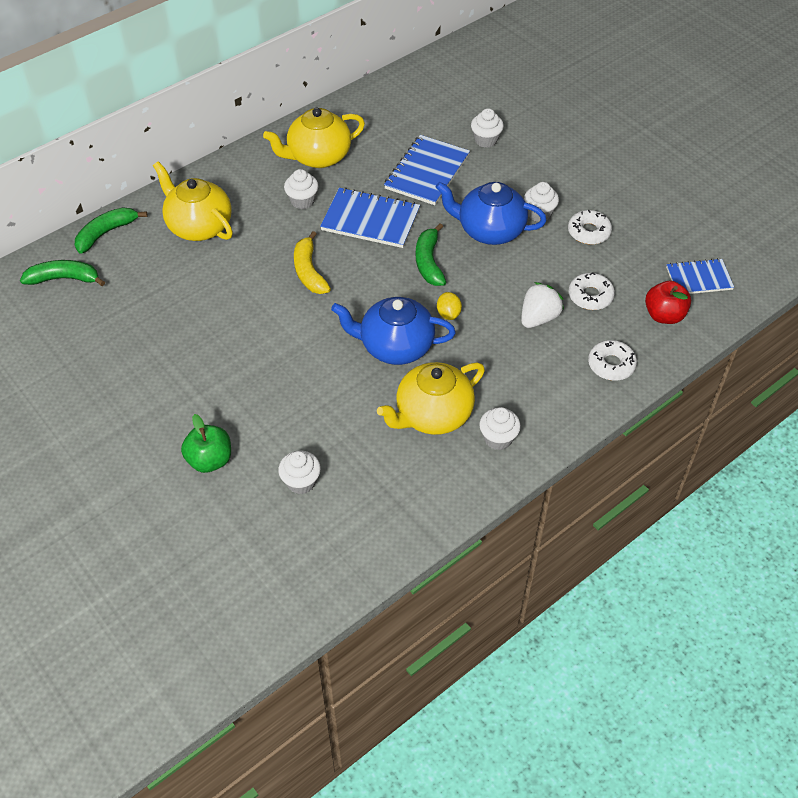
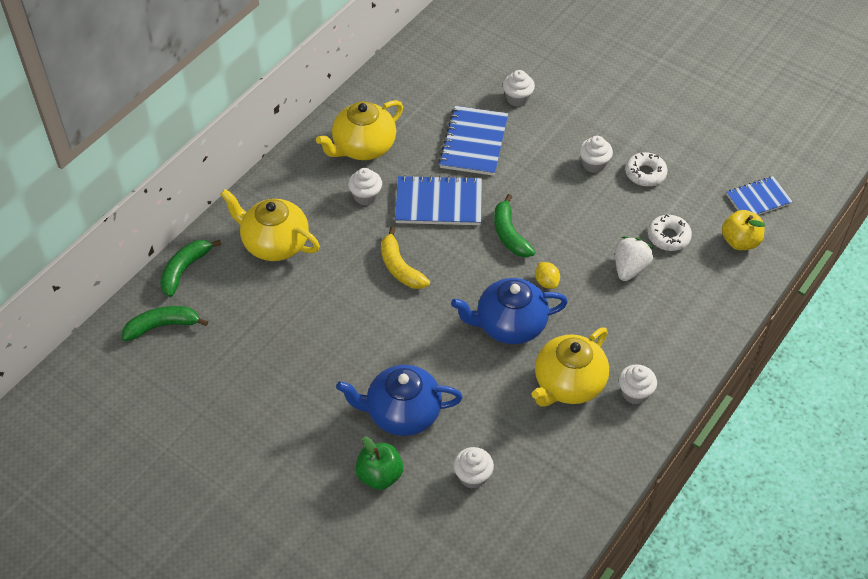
camera: 15 degrees left, 0 degrees up
(490, 230) = (554, 191): blue teapot -> blue teapot (402, 413)
(611, 365) = (710, 300): white donut -> none
(664, 315) = (740, 242): red apple -> yellow apple

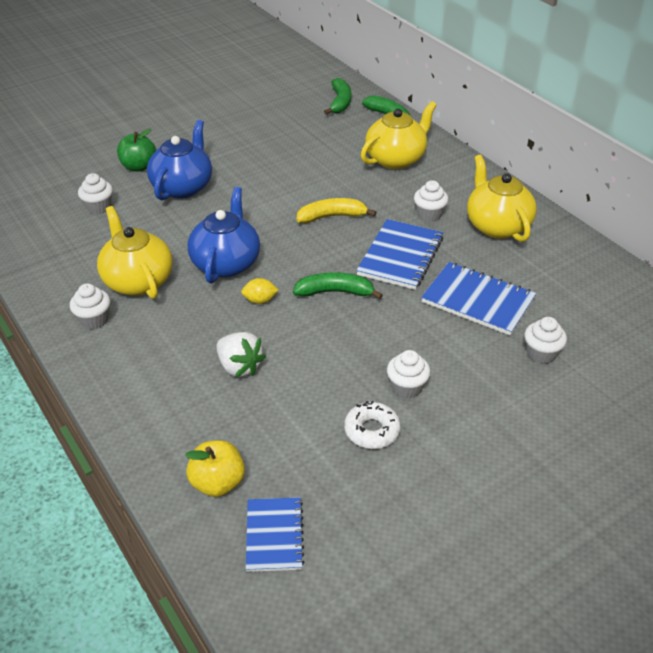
camera: 110 degrees right, 10 degrees down
(668, 237) = (263, 416): white donut -> none

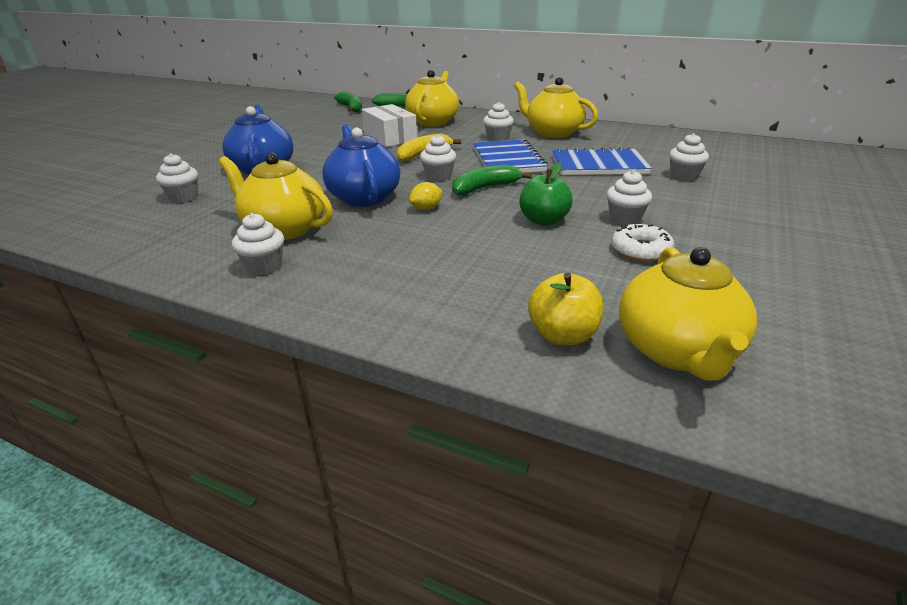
camera: 30 degrees left, 10 degrees down
(139, 167) = (202, 167): green apple -> green apple (543, 220)
(239, 367) = (465, 251): white strawberry -> none
(274, 535) = (677, 351): blue notebook -> yellow teapot
(312, 258) = (438, 176): none -> white cupcake
(328, 174) = (390, 137): none -> white box

